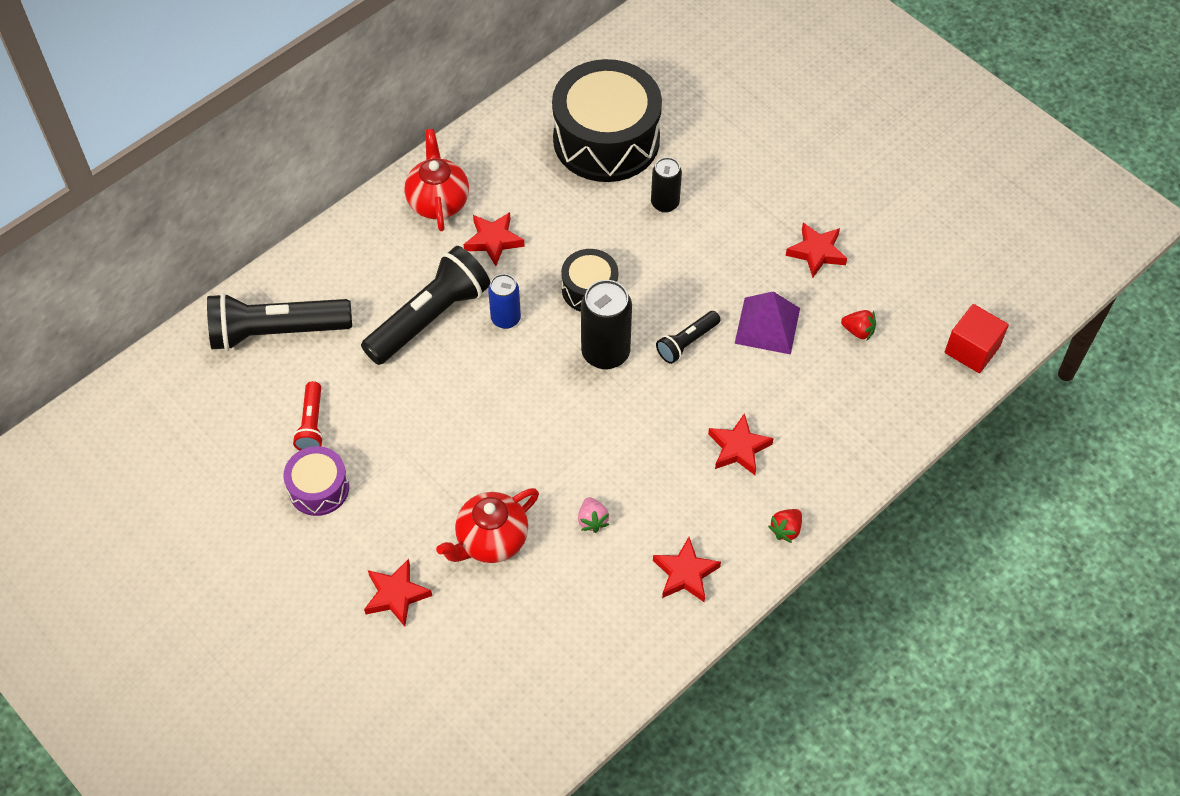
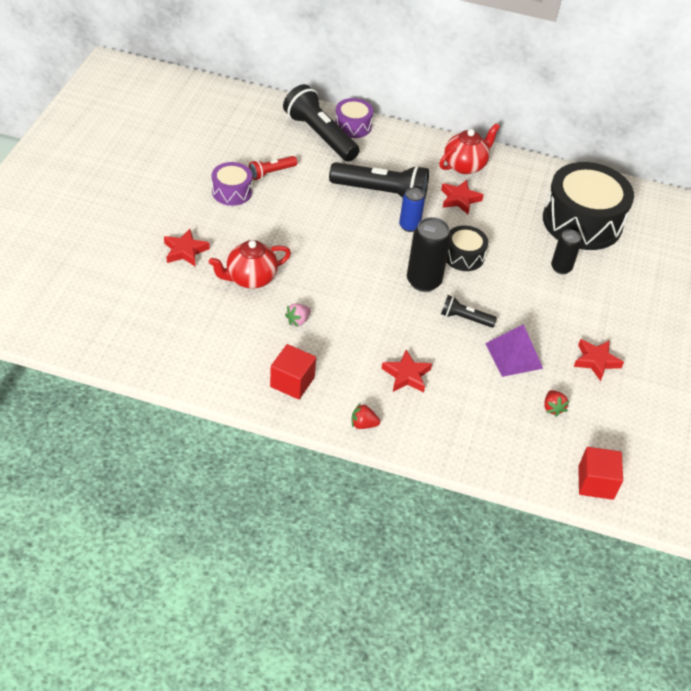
camera: 55 degrees right, 10 degrees down
(283, 285) = (353, 126): none -> purple drum
(491, 540) = (250, 278): red teapot -> red teapot turned 45 degrees counterclockwise
(685, 574) = (292, 382): red star -> red cube

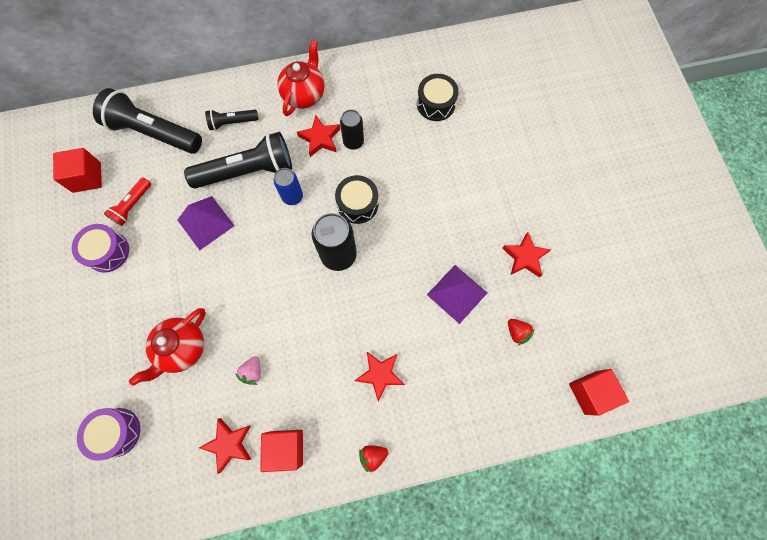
camera: 25 degrees left, 25 degrees up
(185, 251) = (102, 353): red star -> red star (229, 444)
(247, 139) = (87, 177): none -> red cube
(324, 209) = (206, 222): none -> purple pyramid
(353, 126) = (178, 103): purple drum -> purple drum (116, 432)
(465, 318) = (395, 276): black flashlight -> black flashlight (232, 123)
(561, 268) = (445, 168): black can -> black can (353, 142)
(582, 222) = (436, 104): black drum -> black drum, size x0.50

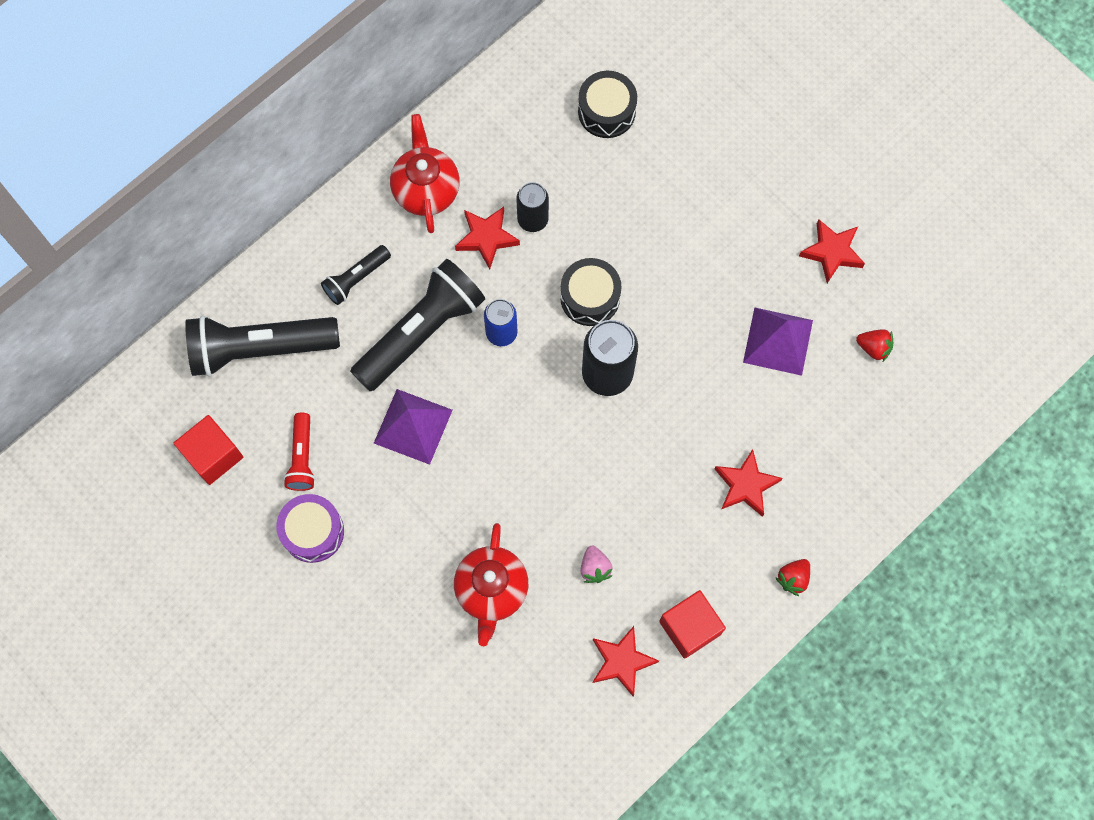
camera: 30 degrees left, 0 degrees up
(116, 432) = (480, 726): purple drum -> none
(590, 392) = (992, 370): red cube -> none

